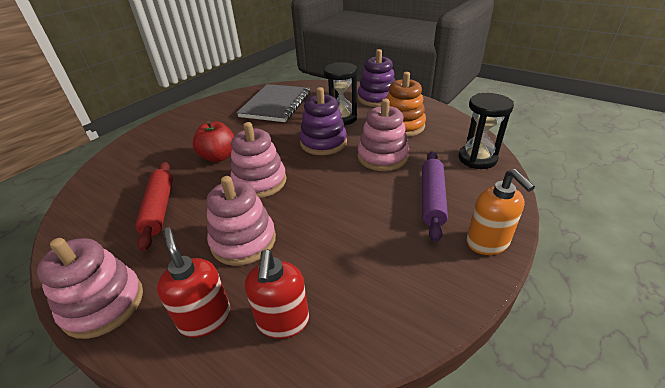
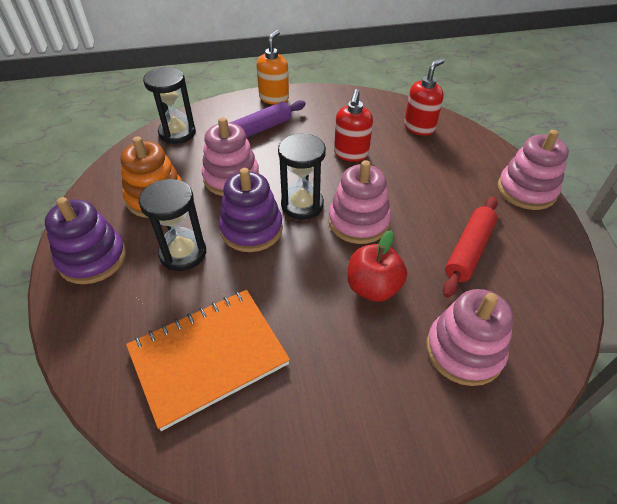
camera: 140 degrees left, 10 degrees up
(205, 318) = (461, 150): red soap dispenser -> red soap dispenser (351, 154)
(243, 241) = (411, 178): pink stacking toy -> pink stacking toy (464, 351)
(275, 105) = (208, 357): grey notebook -> orange notebook
(311, 169) = (302, 205): none -> black hourglass

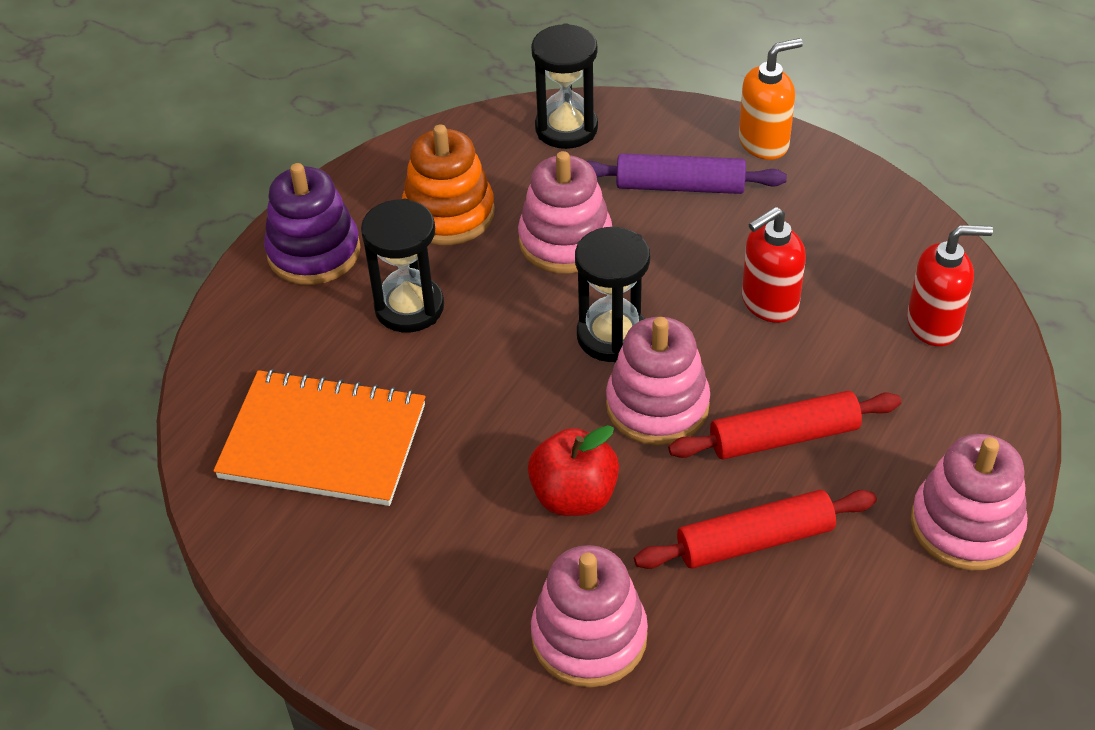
camera: 45 degrees right, 0 degrees up
(251, 229) = (515, 328): purple stacking toy -> none
(423, 201) = (784, 437): none -> red rolling pin

